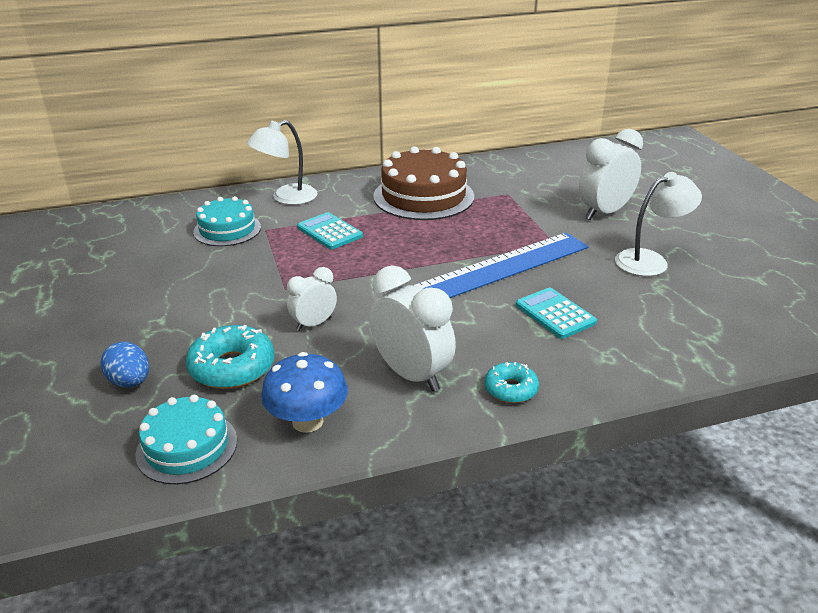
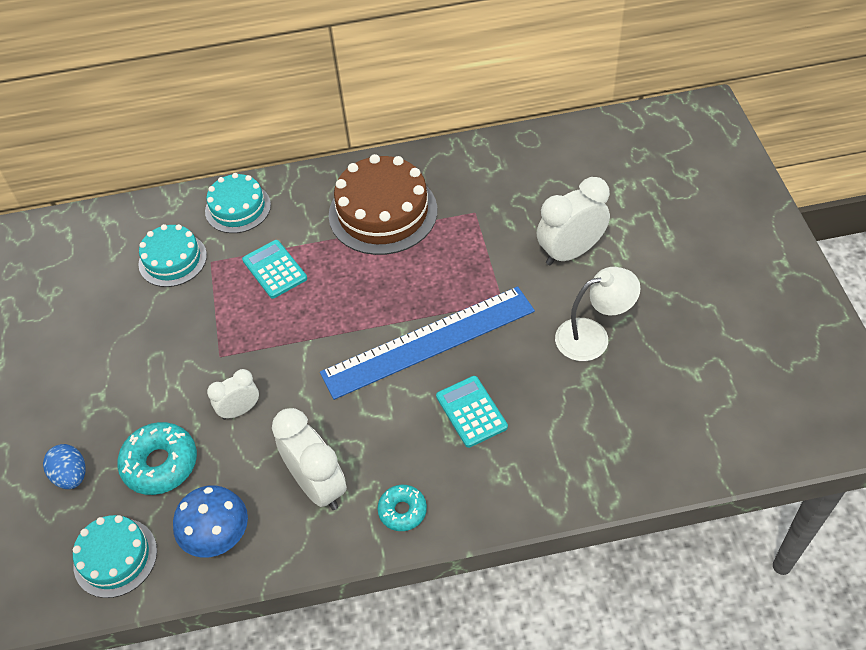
camera: 10 degrees right, 20 degrees up
(286, 198) = (238, 208): white lamp -> turquoise cake

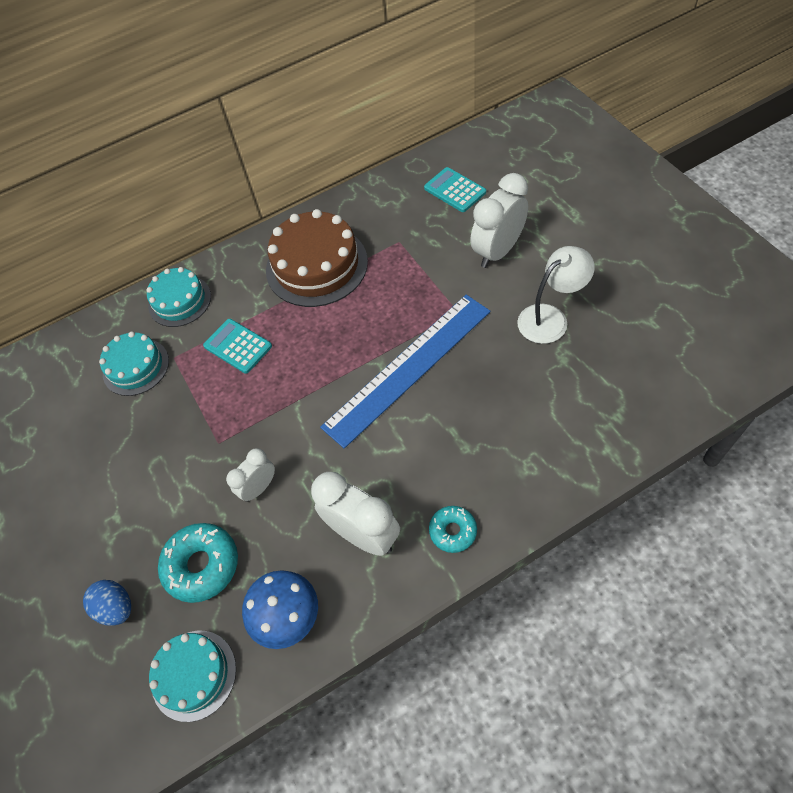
camera: 15 degrees left, 5 degrees up
(471, 412) = (474, 418): turquoise calculator -> turquoise calculator (454, 190)

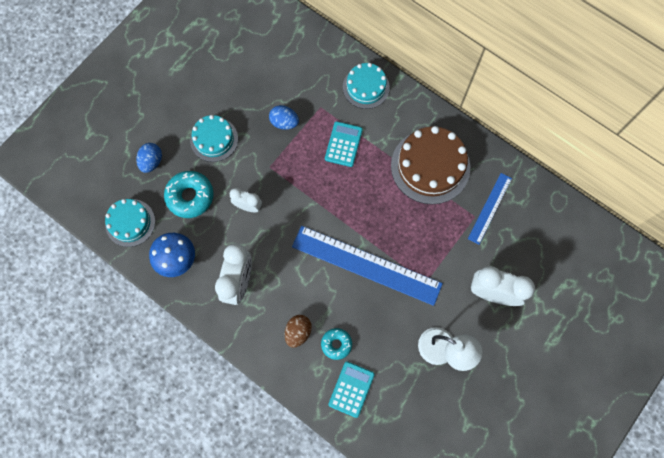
camera: 60 degrees right, 15 degrees up
(136, 367) = (305, 87): turquoise cake -> turquoise cake (214, 139)
(168, 405) = (284, 122): none -> blue egg
(396, 225) = (489, 208): none -> blue ruler
(453, 531) = (258, 336): turquoise donut -> turquoise donut (336, 344)
(454, 190) = (542, 240): turquoise calculator -> turquoise calculator (351, 389)
(467, 477) = (298, 332): none -> brown egg

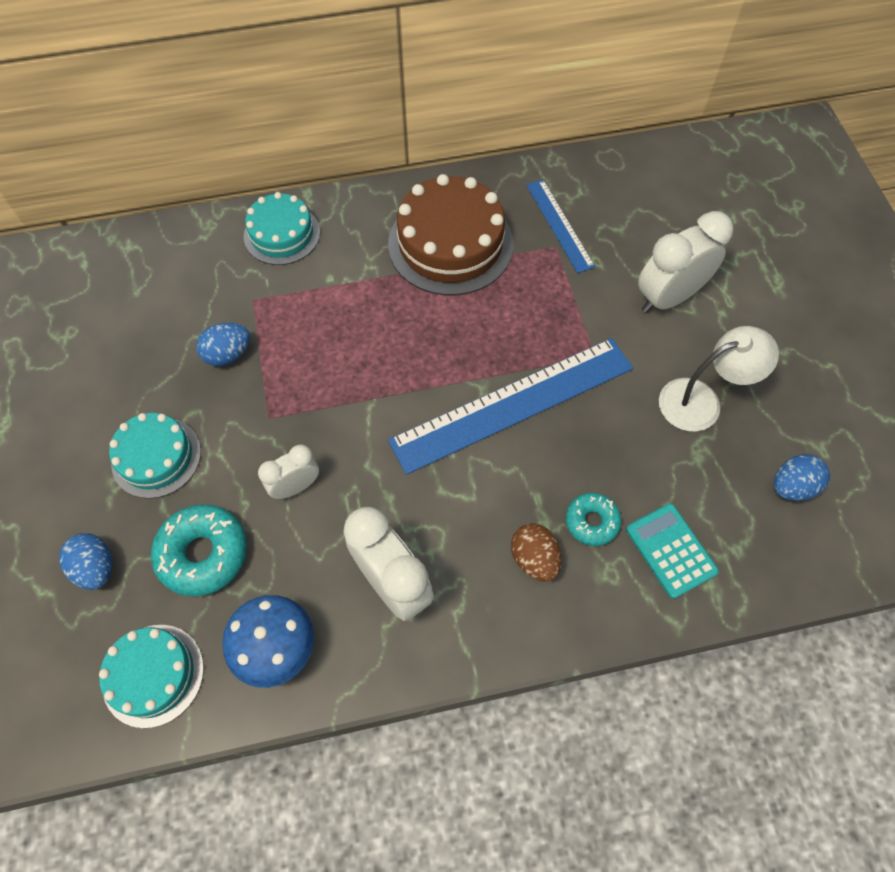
camera: 50 degrees left, 10 degrees down
(343, 144) = (328, 311): turquoise calculator -> none
(432, 424) = (792, 486): none -> blue egg

